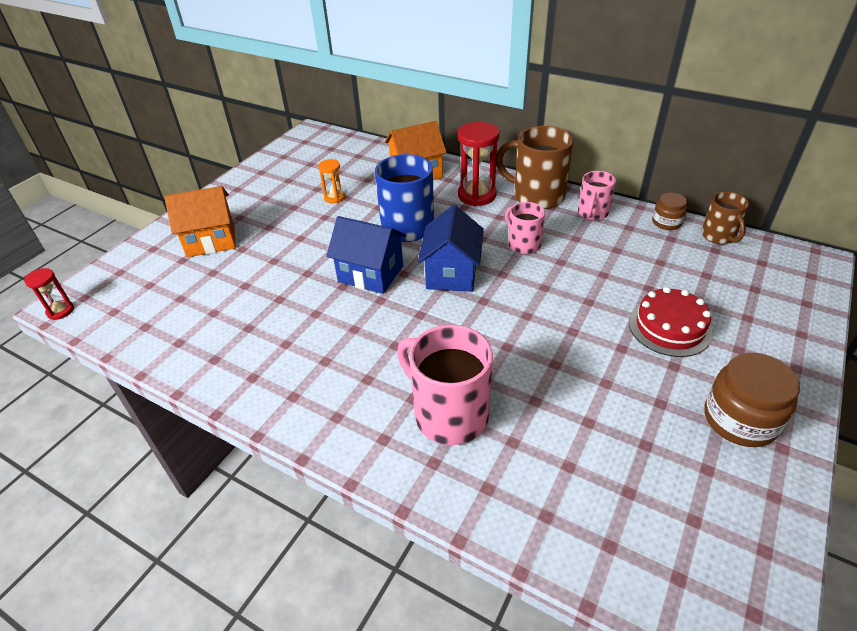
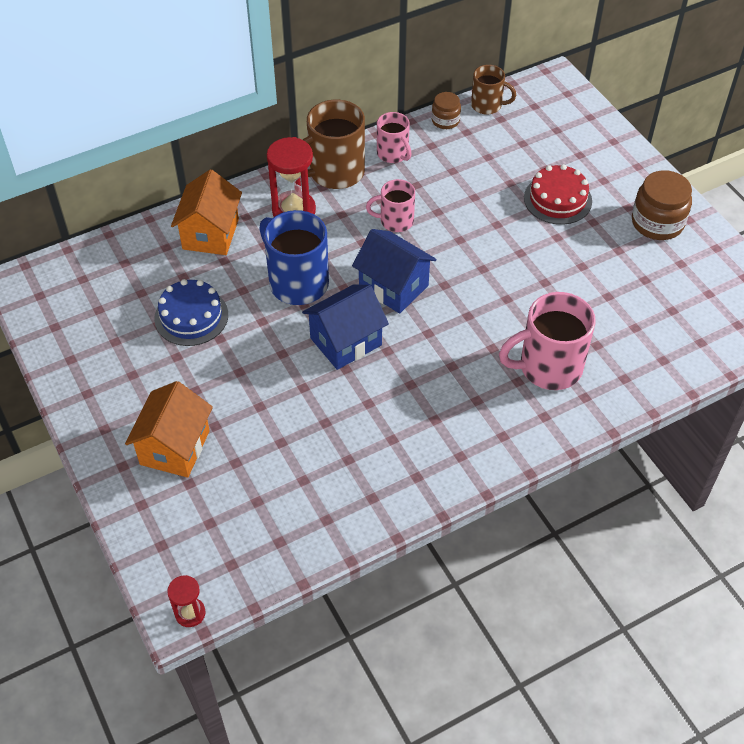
camera: 60 degrees left, 10 degrees up
(334, 197) = (191, 316): orange hourglass -> blue cake

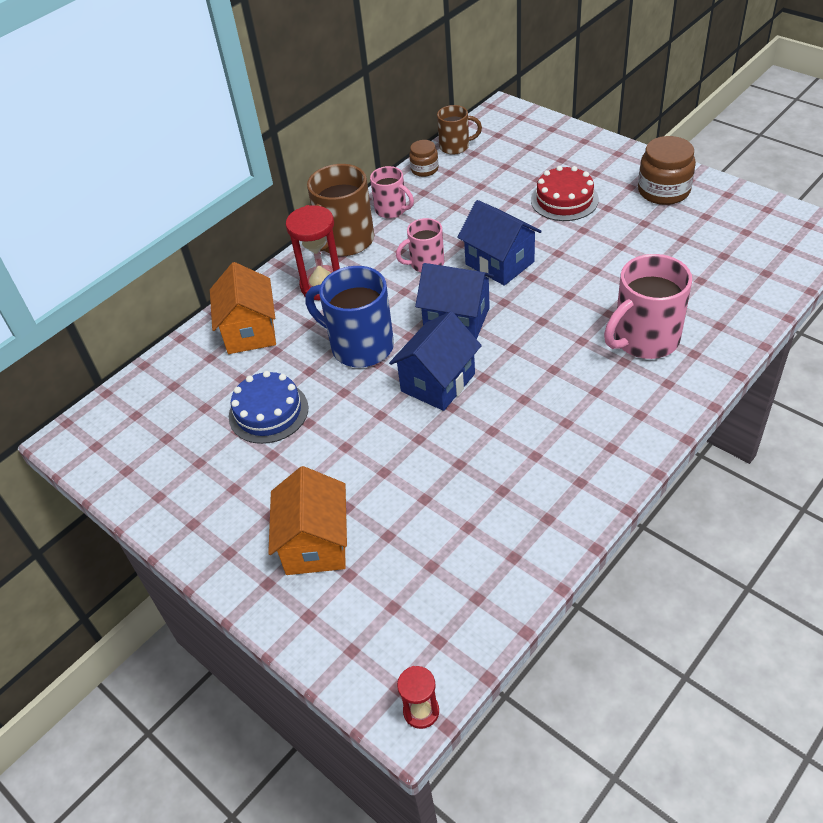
camera: 15 degrees left, 5 degrees down
(461, 244) = (499, 263): none -> blue house

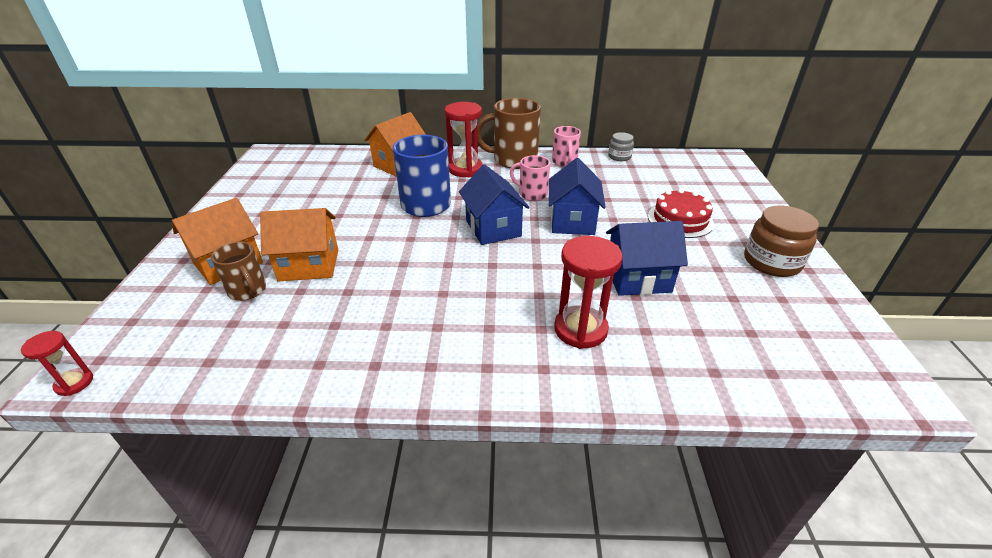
camera: 45 degrees right, 10 degrees down
(268, 412) = (336, 198): blue cake -> none
(385, 478) = (309, 265): none -> orange house
(424, 169) = (619, 157): brown jar -> grey jar
(438, 382) = (422, 247): blue house -> blue house (638, 278)
(455, 146) = (659, 157): brown mug -> brown mug (248, 291)
(644, 340) = (580, 329): pink mug -> red hourglass

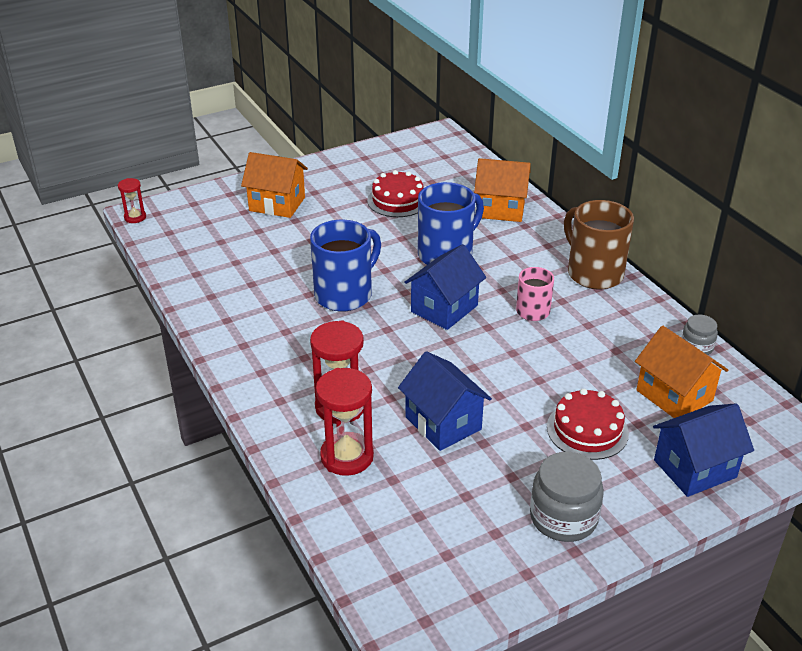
camera: 60 degrees right, 0 degrees up
(248, 291) = (256, 229): brown mug -> none
(309, 265) = (305, 239): orange house -> orange house (674, 395)
(324, 200) = (397, 200): none -> red cake
(420, 271) = (345, 294): none -> blue mug
(465, 169) = (536, 250): red hourglass -> red hourglass (347, 456)
(564, 162) = (631, 310): pink mug -> none
(572, 221) = (506, 353): blue house -> blue house (694, 468)
(771, 262) = (563, 517): brown jar -> grey jar

